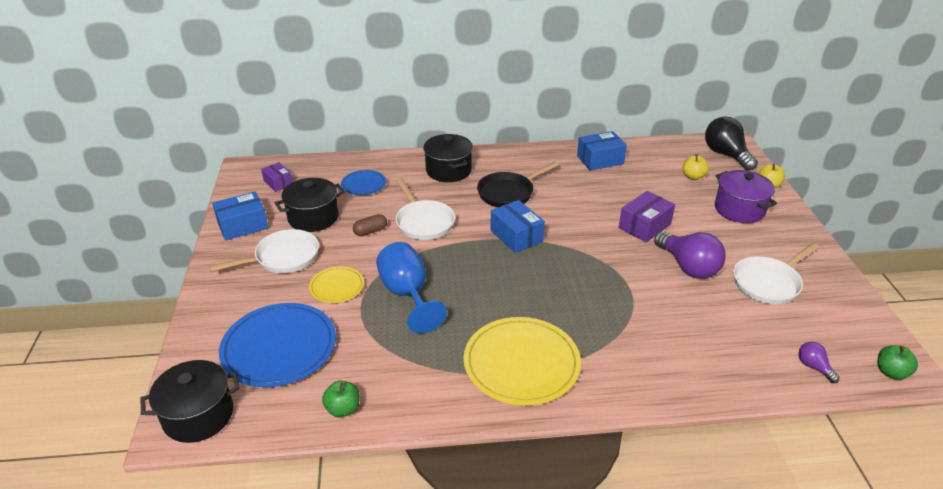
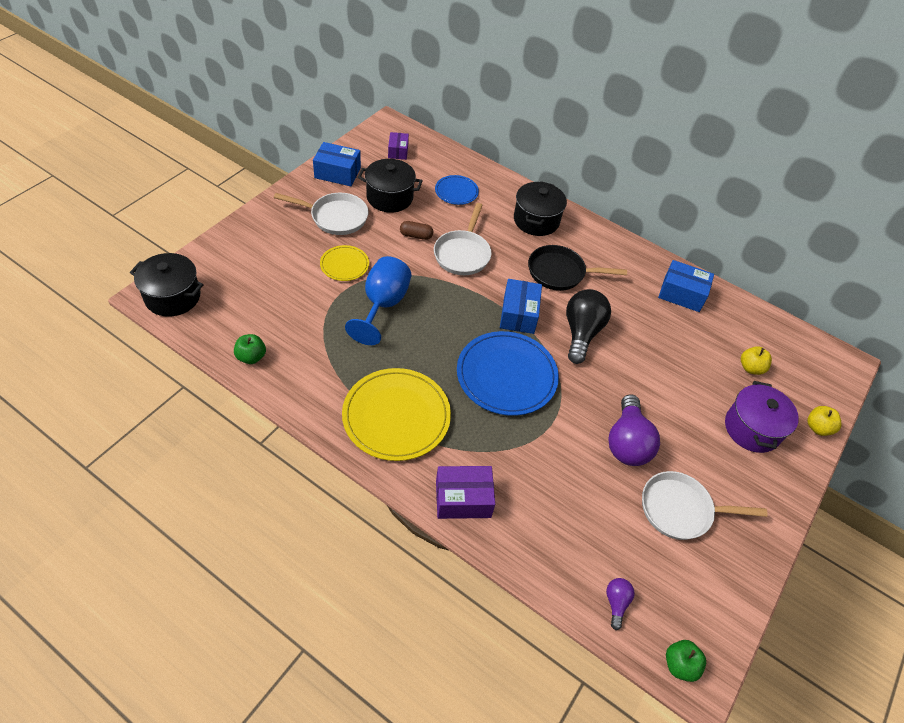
camera: 35 degrees right, 15 degrees up
(279, 347) = (262, 284): blue plate -> blue plate (506, 375)
(644, 226) = (638, 381): purple box -> purple box (463, 499)
(726, 155) = (818, 369): black light bulb -> black light bulb (581, 333)

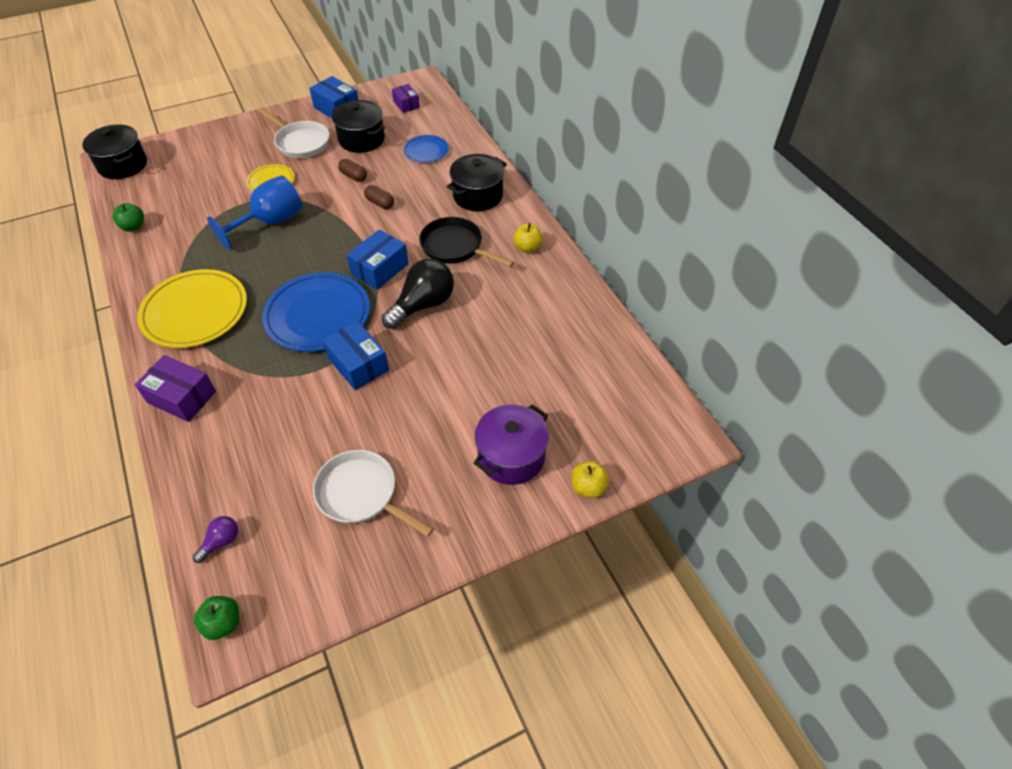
camera: 35 degrees right, 0 degrees up
(398, 151) = (406, 104): purple box -> purple box turned 60 degrees counterclockwise
(462, 254) = (380, 203): white pan -> brown capsule
(627, 442) = (370, 414): purple light bulb -> none
(681, 294) = (563, 306): blue box -> blue box (358, 364)
(750, 368) = (569, 401): yellow apple -> yellow apple (527, 247)

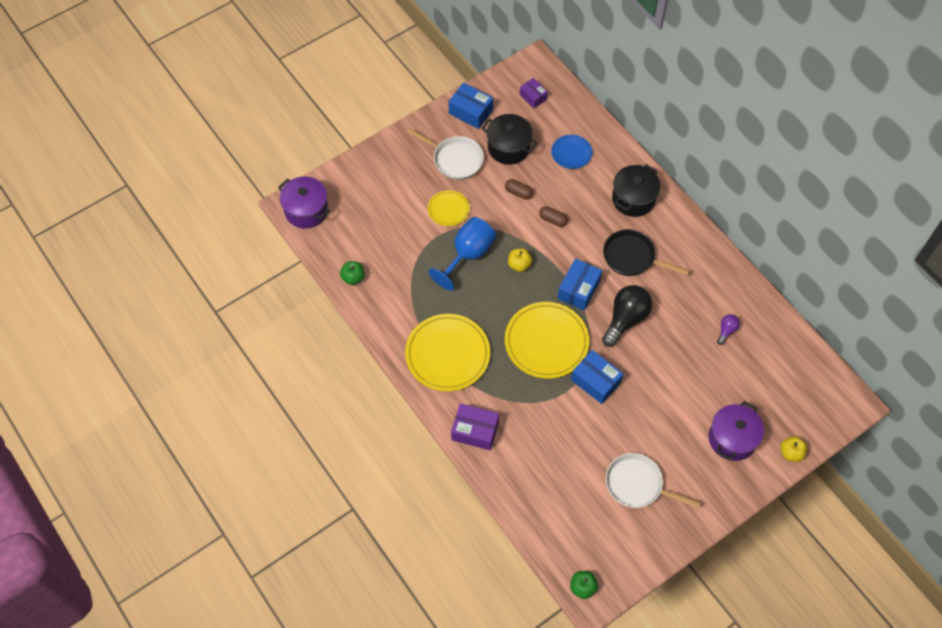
camera: 10 degrees left, 10 degrees up
(122, 165) = (306, 210): black pot -> purple pot
(221, 542) = (556, 535): purple light bulb -> purple light bulb (726, 331)
(317, 315) = (546, 342): blue plate -> yellow plate
(527, 247) = (691, 248): yellow apple -> yellow apple (519, 265)

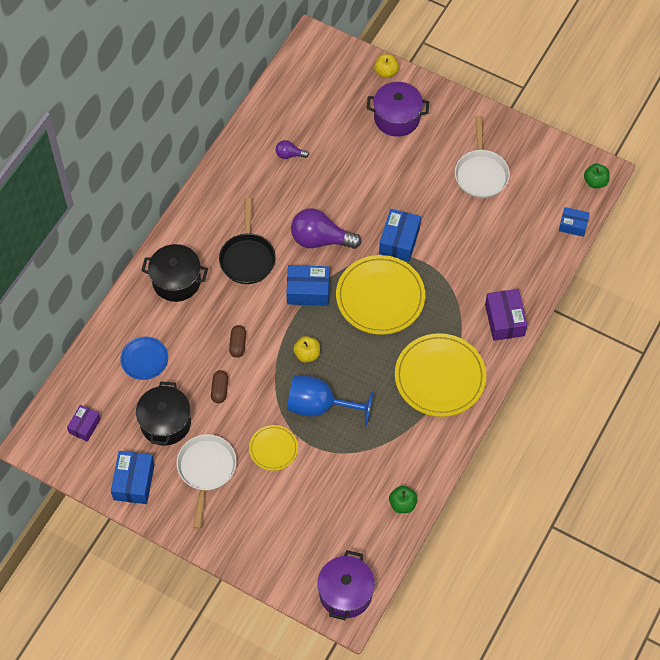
camera: 115 degrees left, 0 degrees up
(543, 540) = (573, 225): none -> blue box
(625, 319) = (320, 239): black light bulb -> purple light bulb

